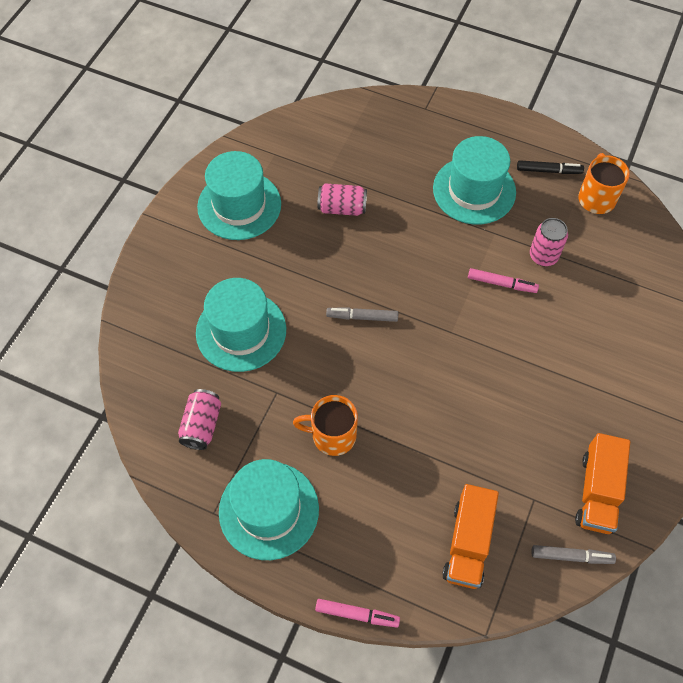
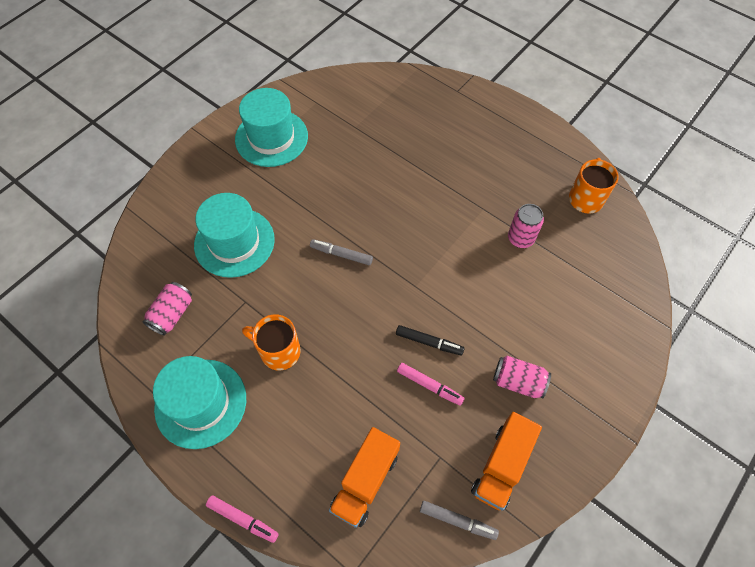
camera: 15 degrees right, 0 degrees up
(342, 208) = (356, 158): pink can -> pink can (518, 382)
(474, 190) = (477, 168): turquoise hat -> none
(501, 284) = (474, 254): pink marker -> pink marker (429, 386)
(549, 171) = (549, 165): black marker -> black marker (429, 342)

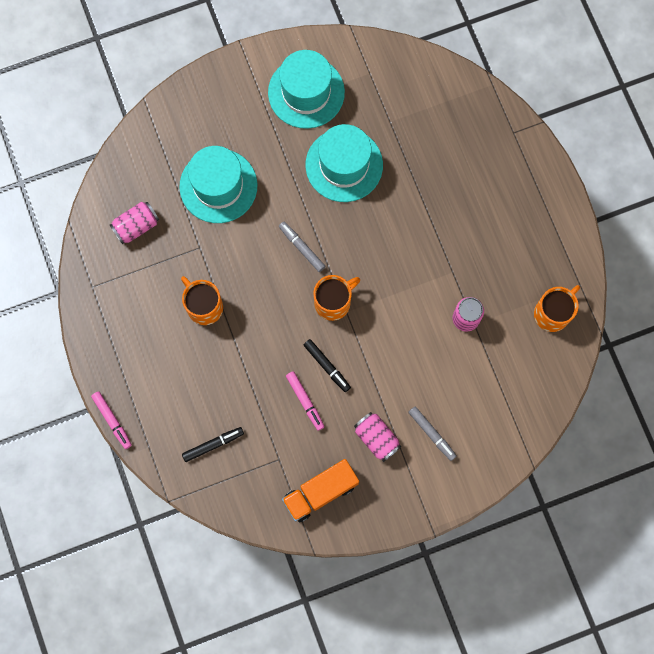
camera: 30 degrees right, 15 degrees up
(200, 403) = (123, 315): turquoise hat -> turquoise hat (344, 165)
(365, 481) = (213, 445): orange truck -> black marker
(398, 284) = (333, 302): none -> orange mug
(457, 521) = (263, 510): grey marker -> grey marker (432, 434)

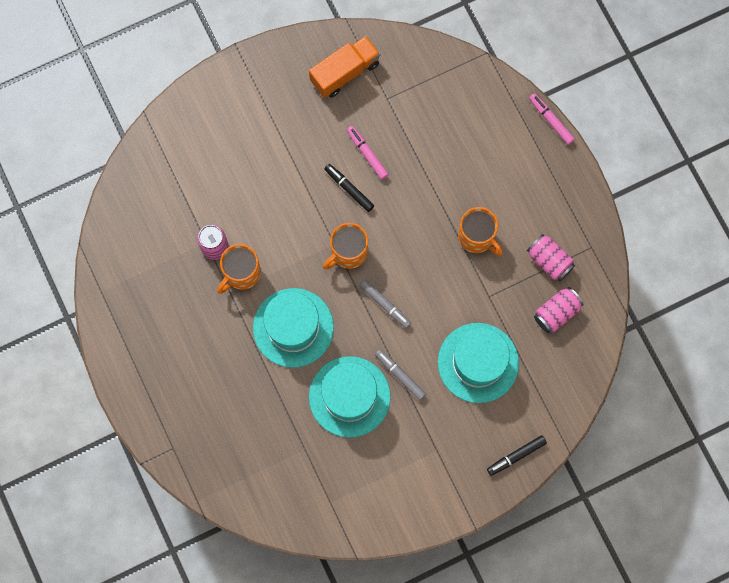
camera: 175 degrees right, 0 degrees up
(213, 445) = (451, 106): black marker -> black marker (516, 456)
(306, 92) = (397, 474): turquoise hat -> turquoise hat (293, 327)
(376, 438) = (295, 126): pink can -> pink can (549, 261)
(432, 434) = (242, 134): grey marker -> grey marker (400, 375)
(552, 313) = (128, 260): orange mug -> orange mug (241, 273)

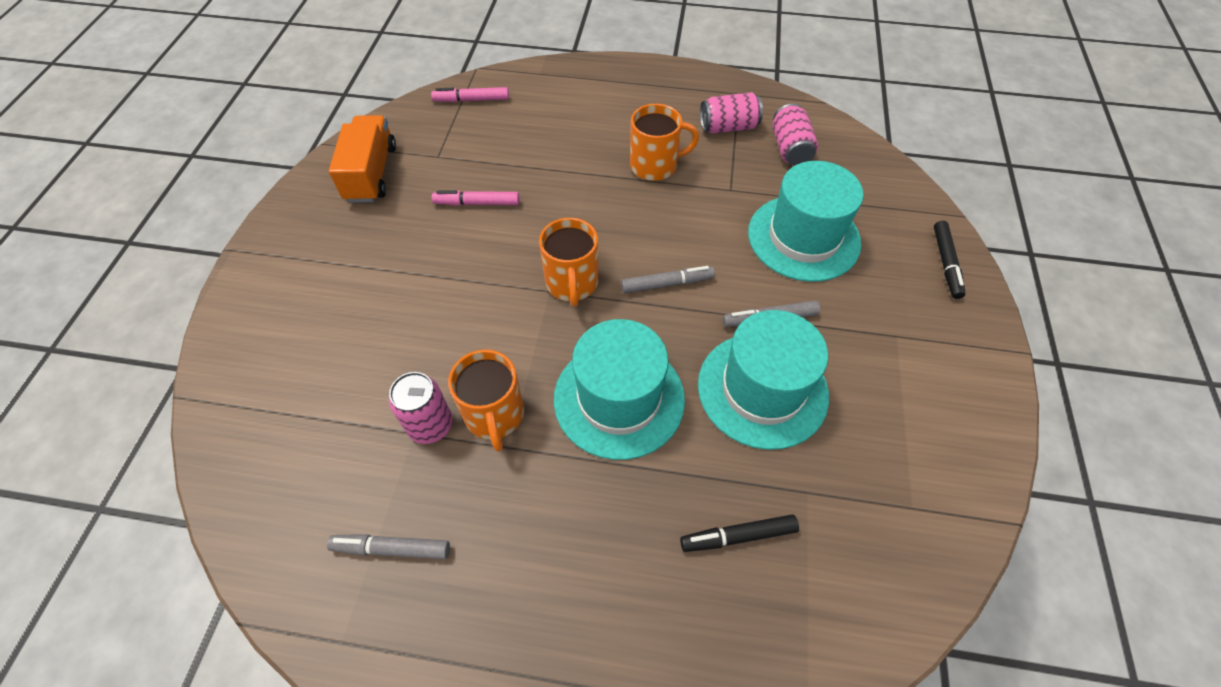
camera: 55 degrees left, 20 degrees down
(149, 279) = (392, 548): none -> grey marker
(349, 189) = (499, 240): black marker -> black marker (738, 536)
(551, 120) = (586, 60): pink marker -> pink marker (471, 100)

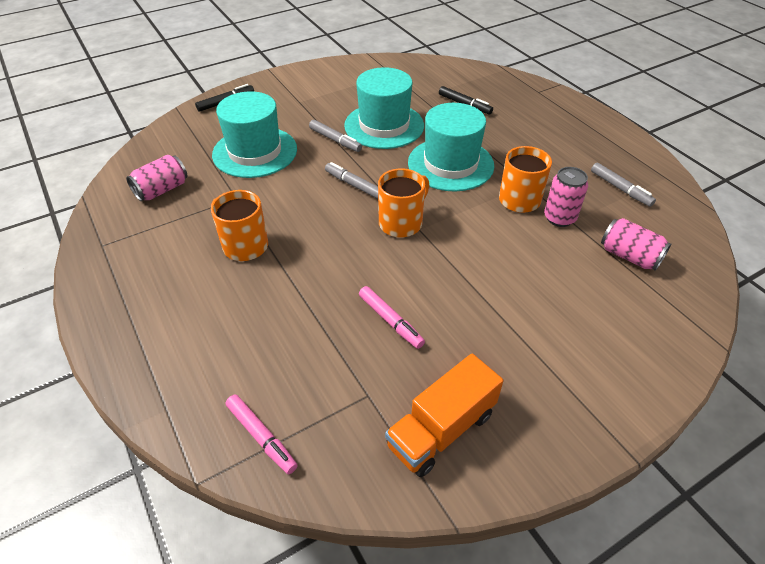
camera: 130 degrees left, 10 degrees down
(728, 127) = (158, 230): pink can -> pink can (629, 256)

